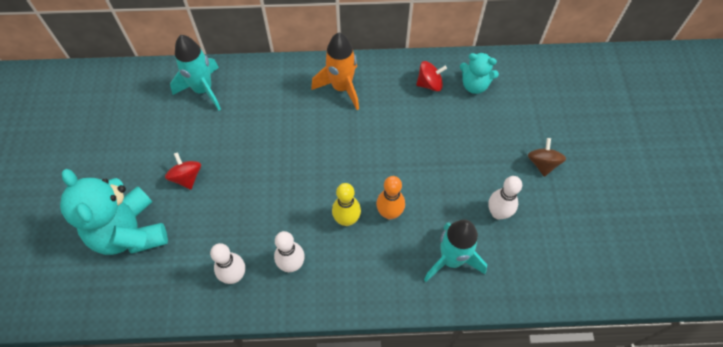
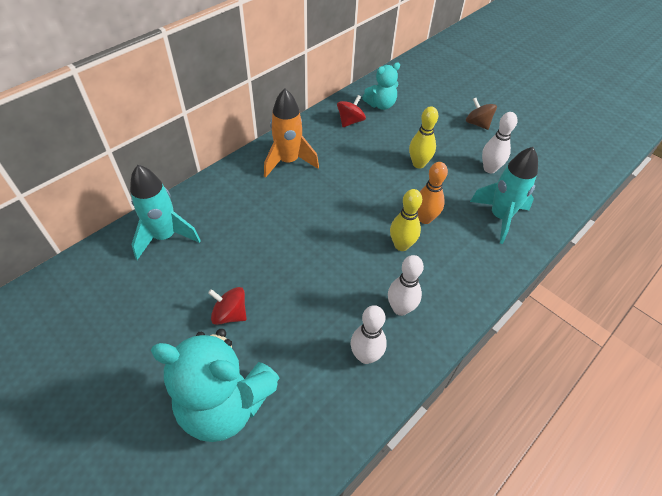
camera: 45 degrees left, 10 degrees down
(441, 163) = (418, 164): none -> yellow bowling pin

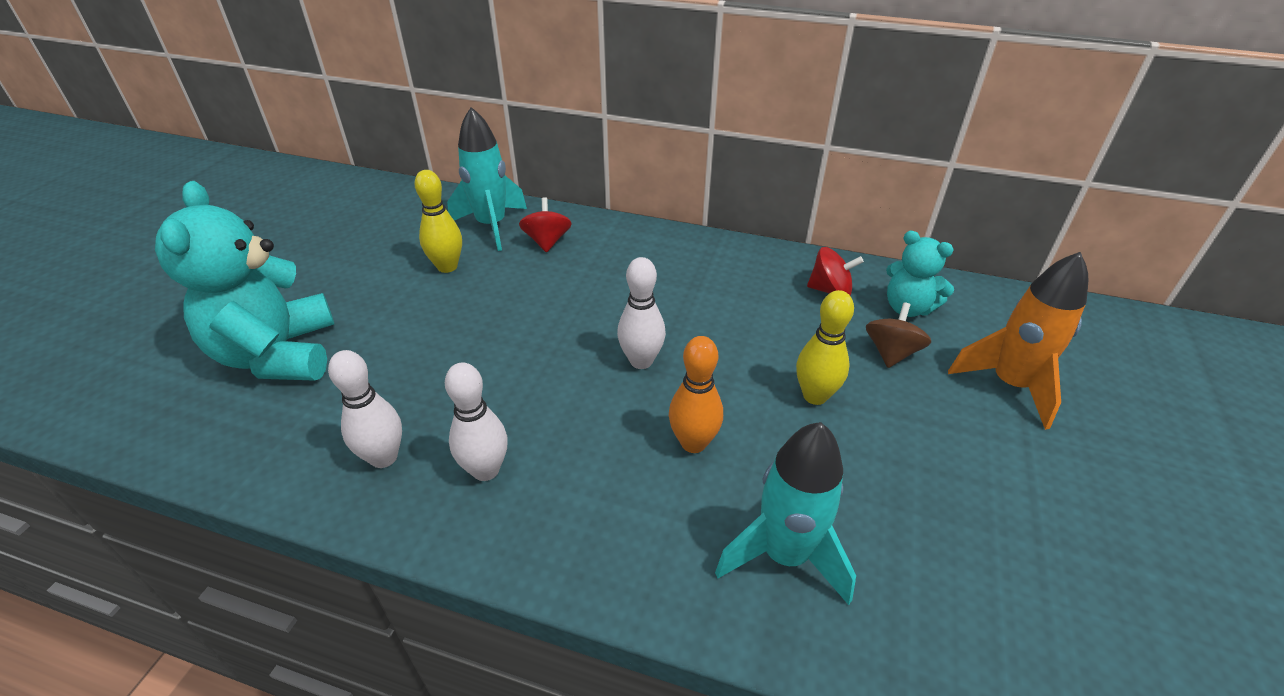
camera: 65 degrees right, 10 degrees down
(230, 314) = (404, 312): red spinning top -> red spinning top (547, 241)
(288, 161) = (687, 265): orange rocket -> orange rocket (1009, 385)
(401, 245) = (613, 431): yellow bowling pin -> yellow bowling pin (447, 267)
(477, 123) = (1015, 446): brown spinning top -> brown spinning top (891, 352)
(489, 169) = (905, 502): white bowling pin -> white bowling pin (641, 361)

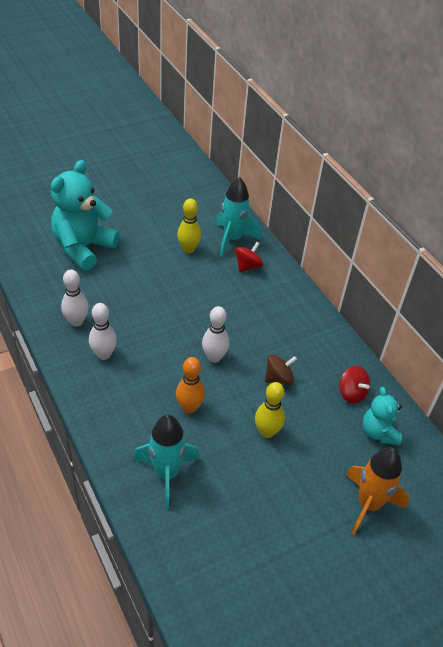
camera: 40 degrees right, 5 degrees up
(891, 352) = (333, 444): brown spinning top -> brown spinning top (278, 378)

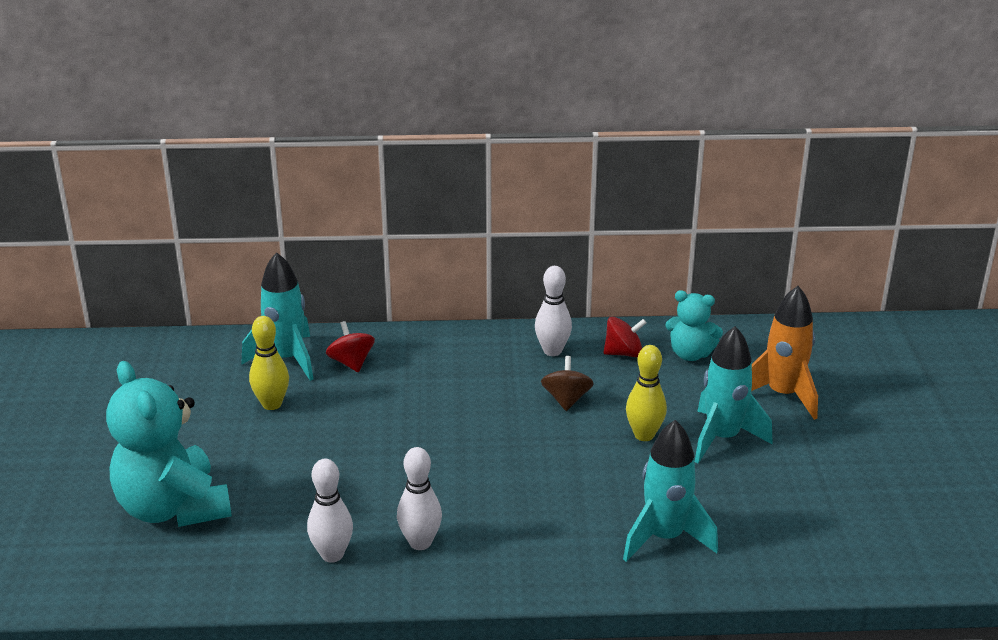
camera: 60 degrees left, 15 degrees down
(189, 407) = (568, 487): orange bowling pin -> none
(214, 357) = (496, 441): white bowling pin -> white bowling pin (552, 351)
(291, 479) = (722, 438): none -> turquoise rocket

